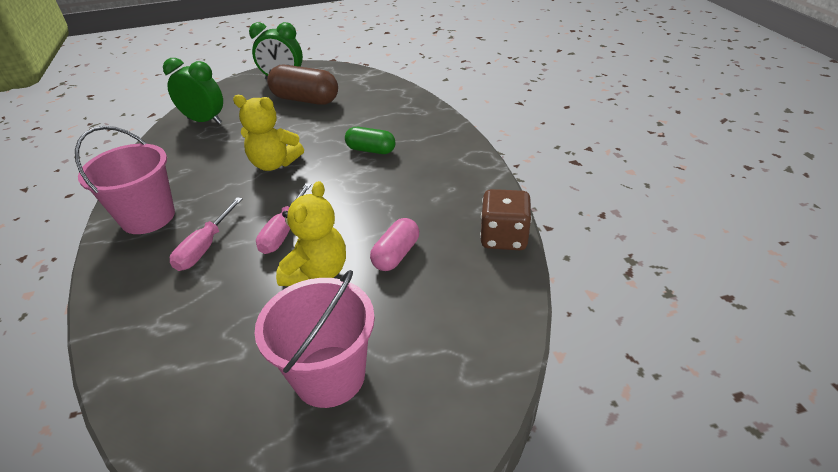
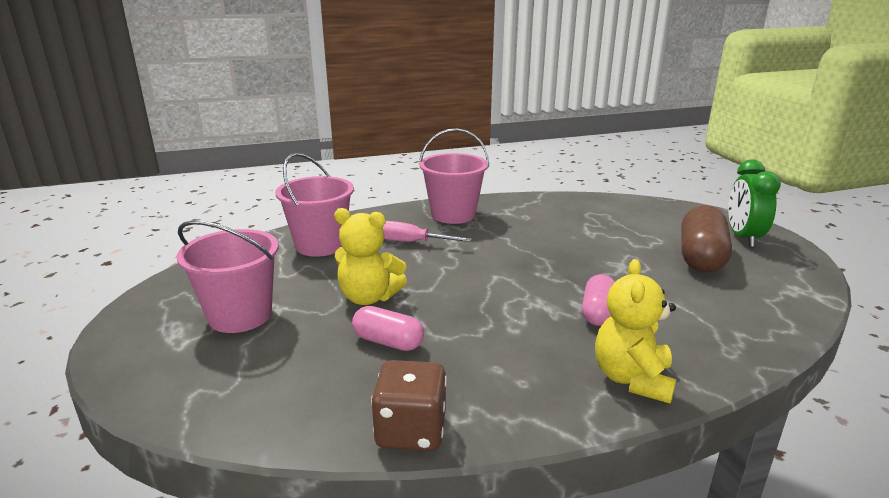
camera: 85 degrees right, 15 degrees down
(172, 328) = (320, 245): none -> pink bucket
(204, 121) = (617, 211): green clock -> none
(274, 164) = (547, 255): yellow teddy bear -> yellow teddy bear (632, 379)
(283, 231) = (432, 274): pink screwdriver -> none
(371, 150) = (598, 312): green capsule -> pink capsule

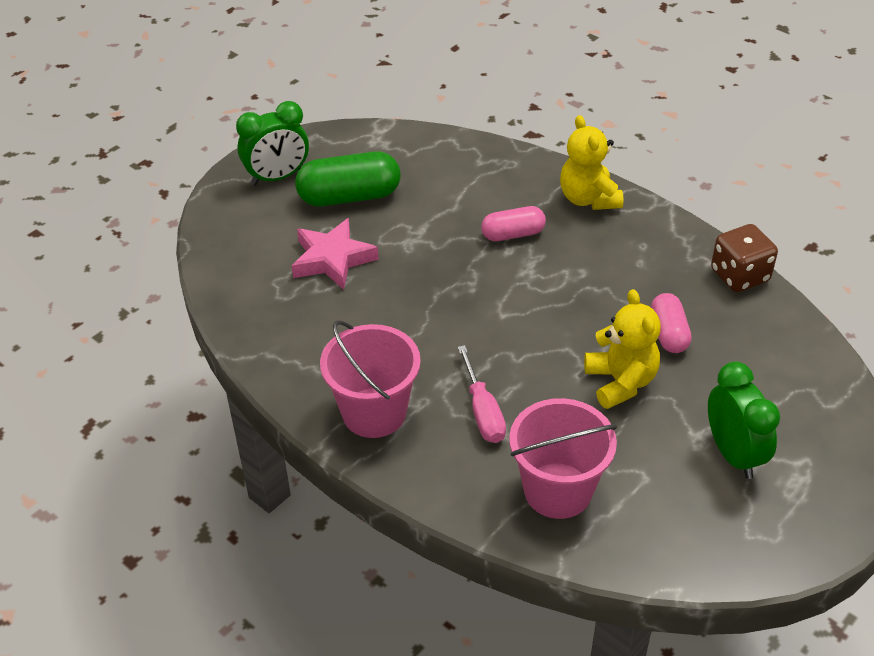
camera: 120 degrees left, 20 degrees up
(240, 315) = (733, 454): pink bucket -> green clock
(617, 234) = (332, 259): none -> pink star
(632, 379) = (588, 199): yellow teddy bear -> yellow teddy bear turned 90 degrees clockwise
(701, 257) = (349, 197): brown capsule -> green capsule

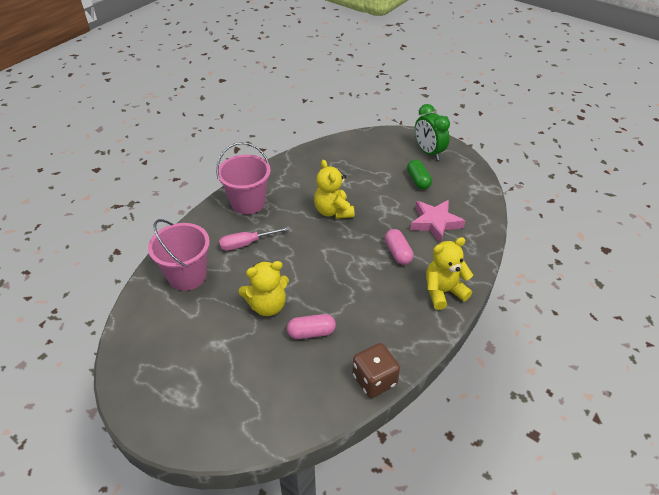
camera: 85 degrees right, 0 degrees up
(332, 259) = (362, 179): pink star -> pink star (435, 223)
(349, 197) = (418, 180): green capsule -> green capsule, size x0.60
(412, 299) = (333, 211): none -> yellow teddy bear
(733, 454) = (204, 362): green clock -> none

